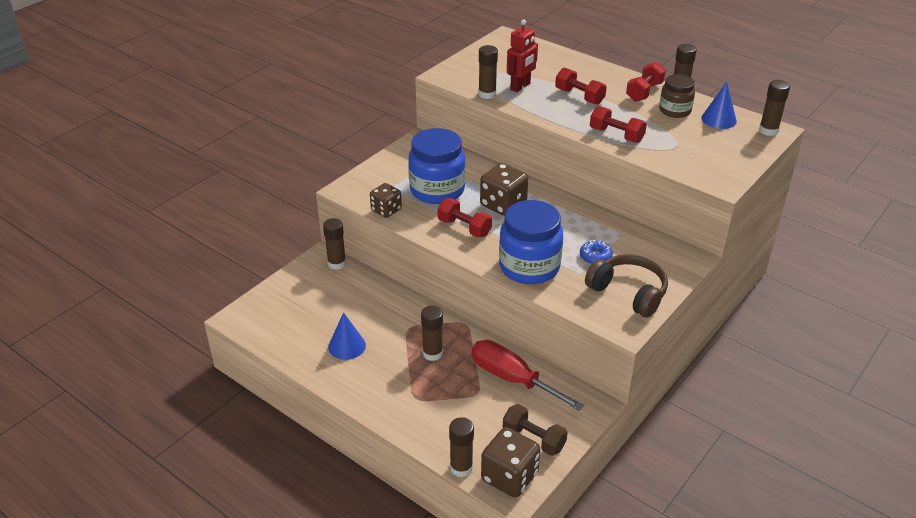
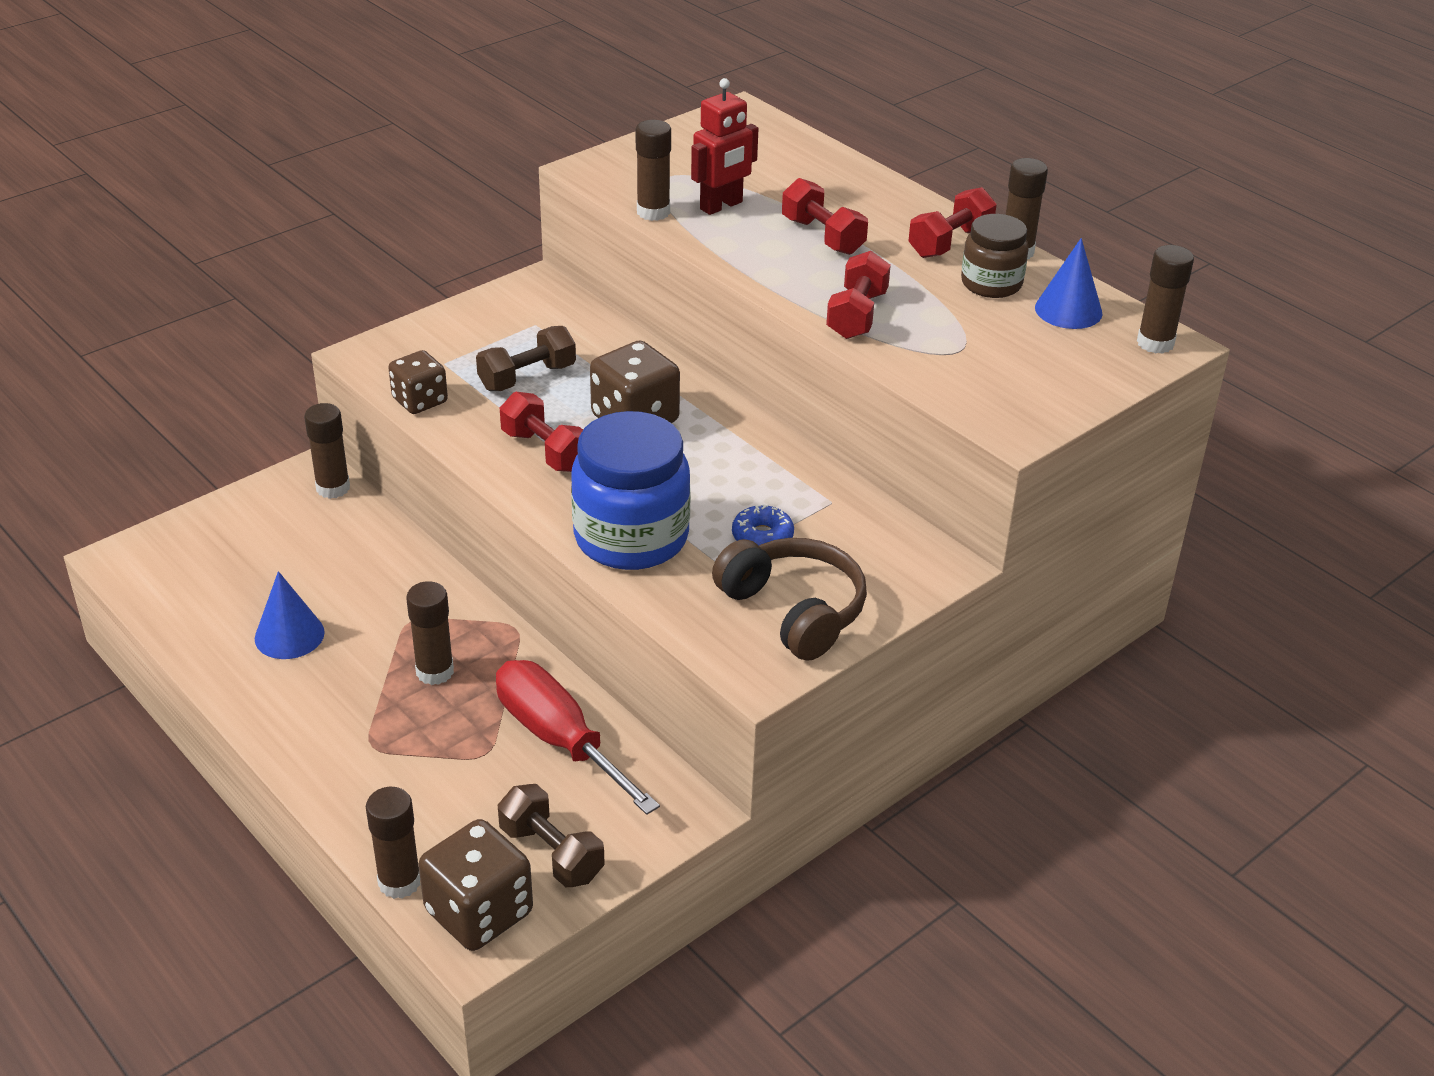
camera: 10 degrees right, 0 degrees up
(437, 190) = (527, 377): blue jar -> brown dumbbell
(616, 135) = (857, 315): red dumbbell -> red dumbbell turned 60 degrees clockwise

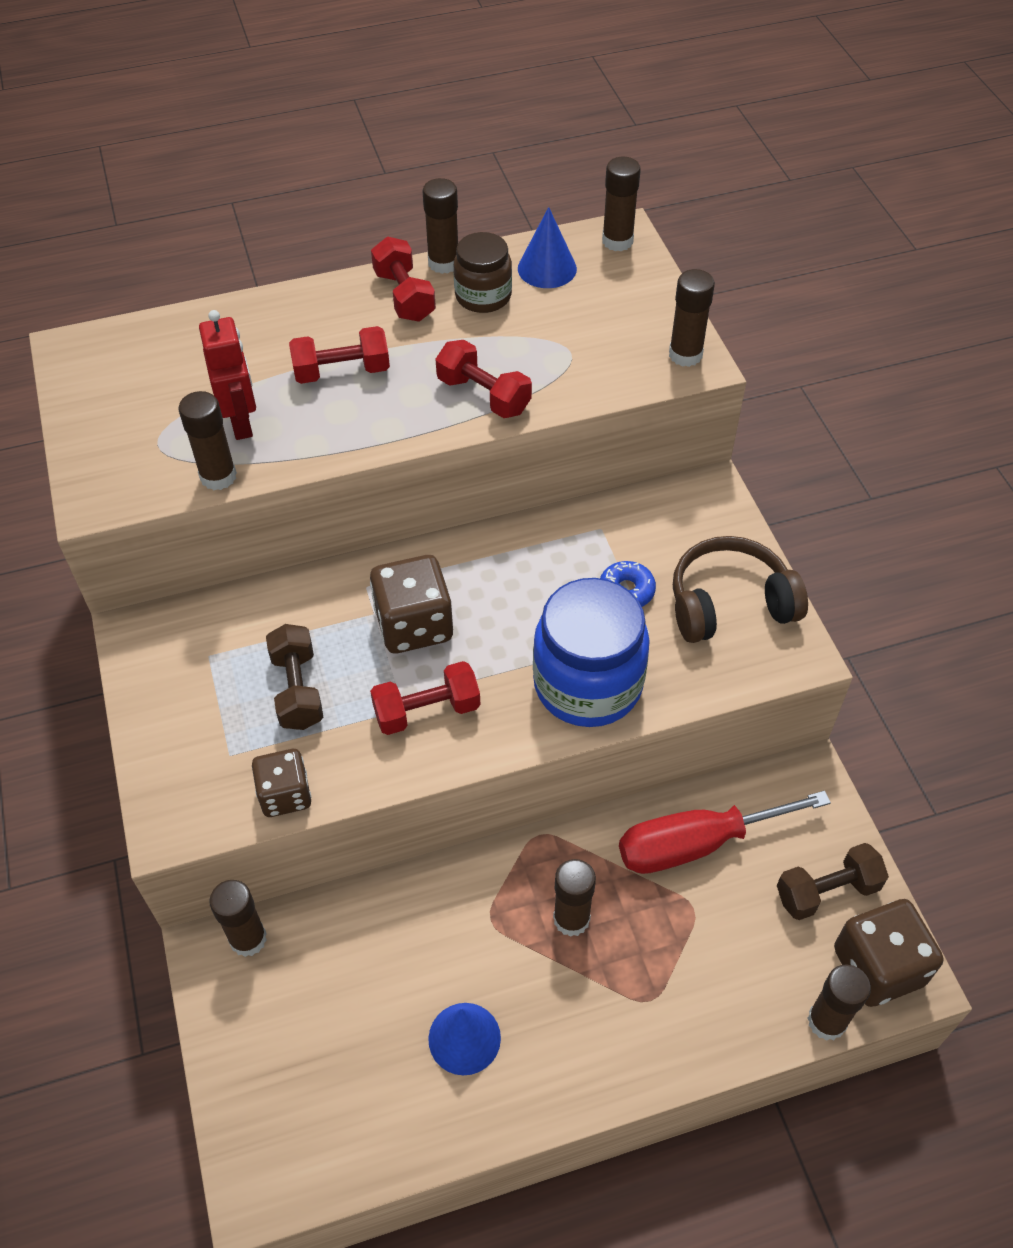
camera: 65 degrees left, 15 degrees up
(1021, 421) = (685, 355): none -> brown glue stick

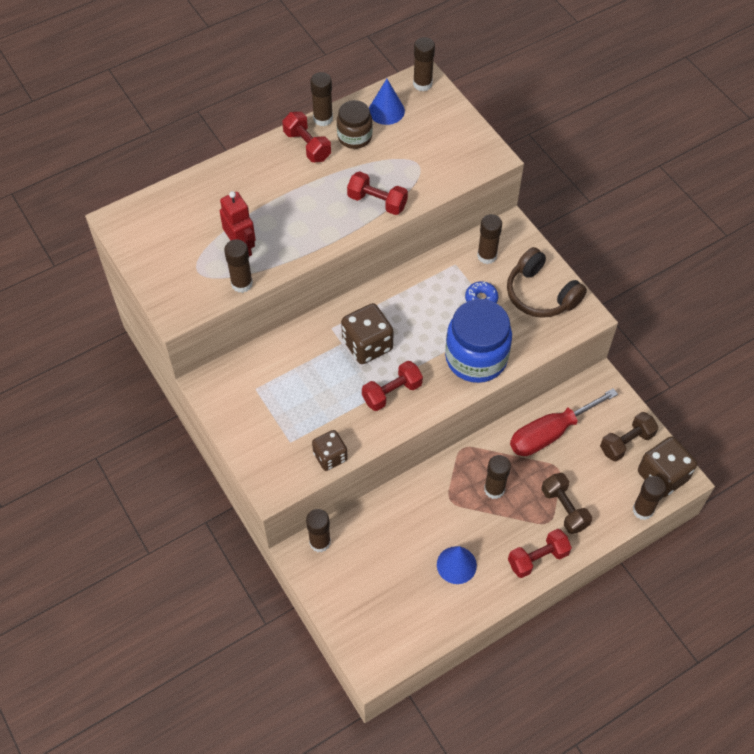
camera: 15 degrees left, 5 degrees up
(297, 689) = (314, 397): brown dumbbell -> brown dumbbell (564, 509)
(342, 372) = (288, 203): red dumbbell -> red dumbbell (537, 558)
(685, 355) = (485, 153): brown glue stick -> brown glue stick (487, 256)
(729, 604) = (540, 294): brown headphones -> brown headphones turned 105 degrees counterclockwise

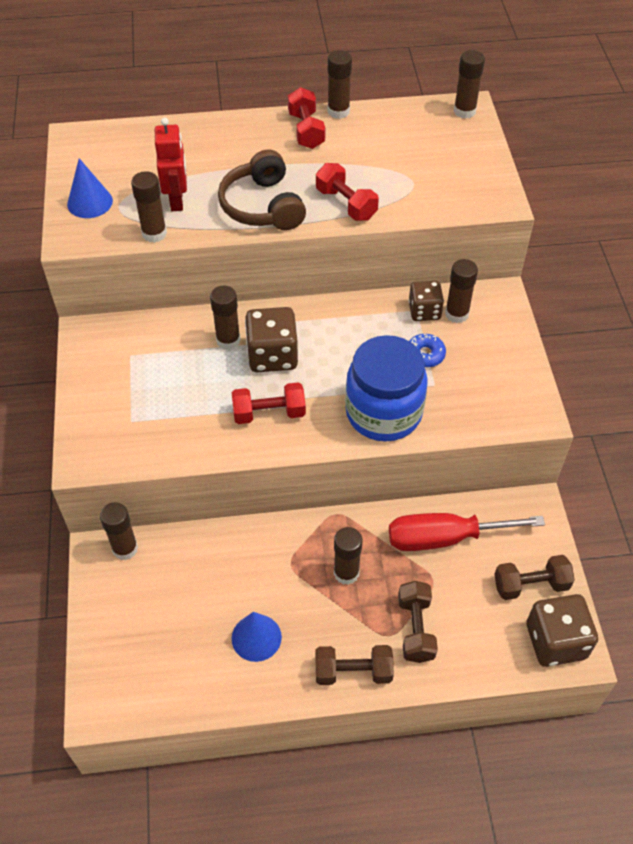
camera: 25 degrees right, 5 degrees down
(330, 456) = (162, 452): brown dice -> brown dice (424, 311)
(354, 137) = (361, 137): brown jar -> none
(386, 111) = (410, 124): blue cone -> blue cone (90, 202)
(537, 558) = (353, 672): red dumbbell -> brown dumbbell
(540, 294) = (496, 374): brown headphones -> brown headphones (262, 206)
(642, 510) = (510, 671): brown glue stick -> brown glue stick (228, 340)

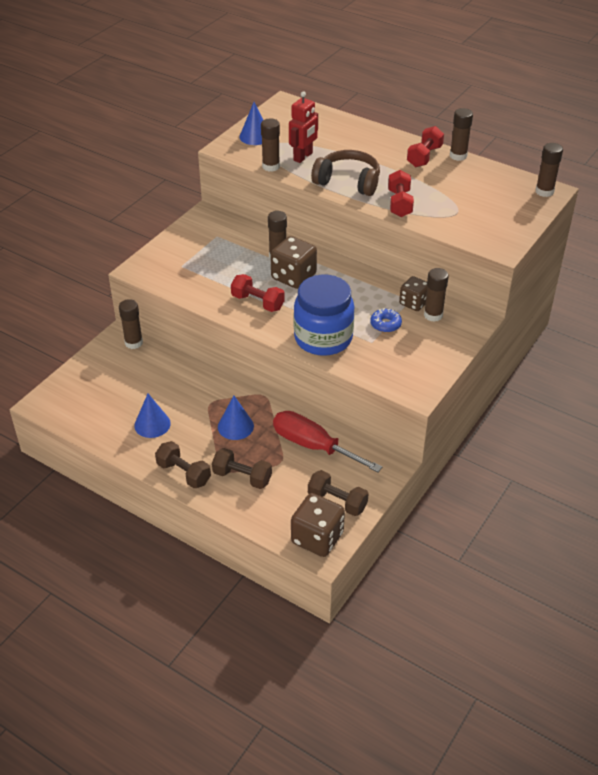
camera: 40 degrees right, 10 degrees down
(262, 206) = (348, 182): brown headphones -> brown headphones turned 90 degrees clockwise
(346, 573) = (235, 426): brown glue stick -> blue cone
(415, 628) = (242, 477): brown dumbbell -> brown dumbbell turned 75 degrees clockwise

